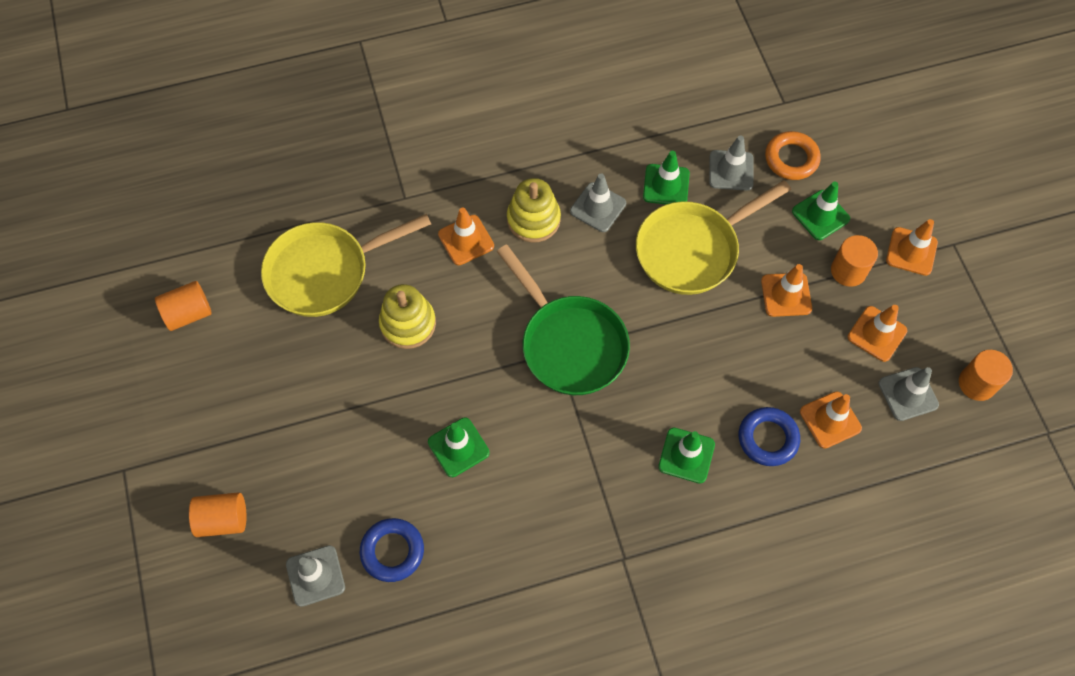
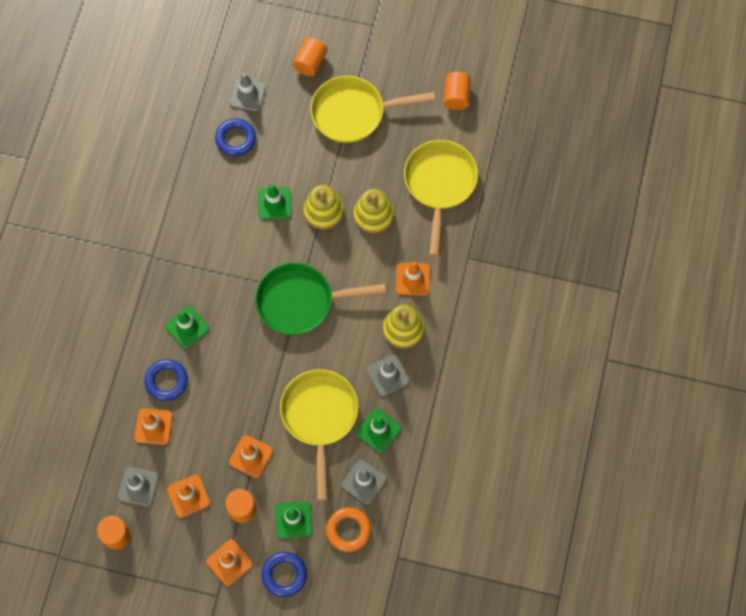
camera: 120 degrees right, 5 degrees up
(274, 422) = (353, 113): none -> yellow pan
(435, 383) = (323, 211): none -> yellow stacking toy
(881, 193) = (284, 575): none -> blue ring

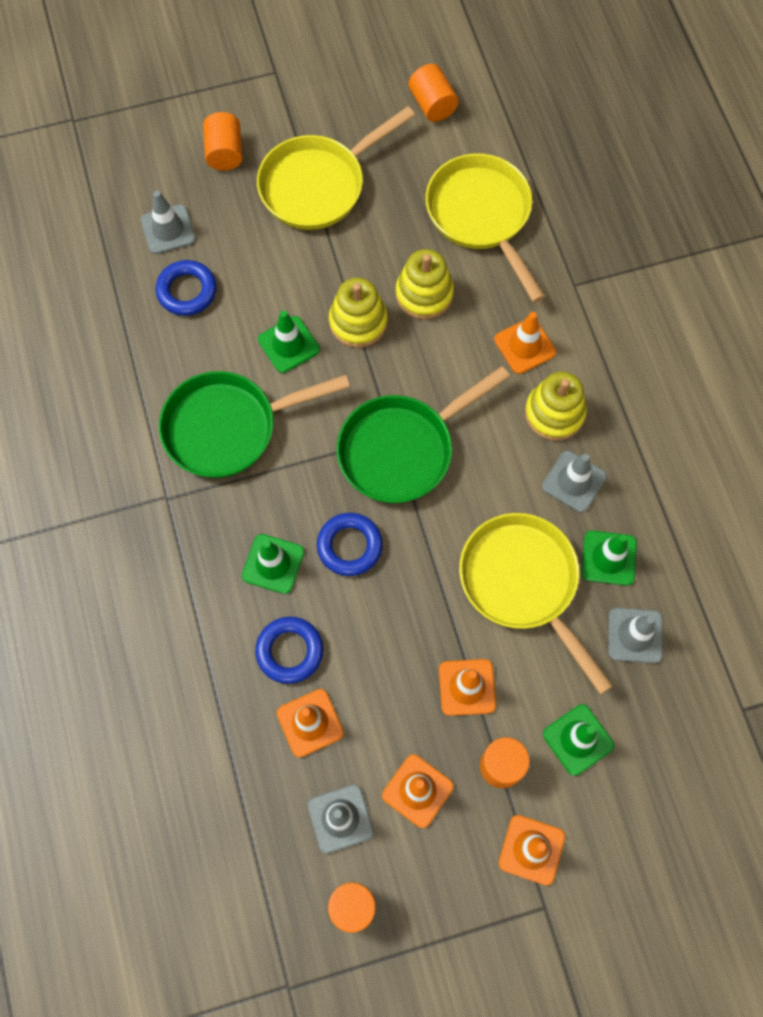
camera: 30 degrees left, 0 degrees up
(210, 234) = (228, 427): none -> green pan
(284, 575) = (615, 822): blue ring -> blue ring (349, 546)
(348, 530) = (657, 711): orange ring -> none

